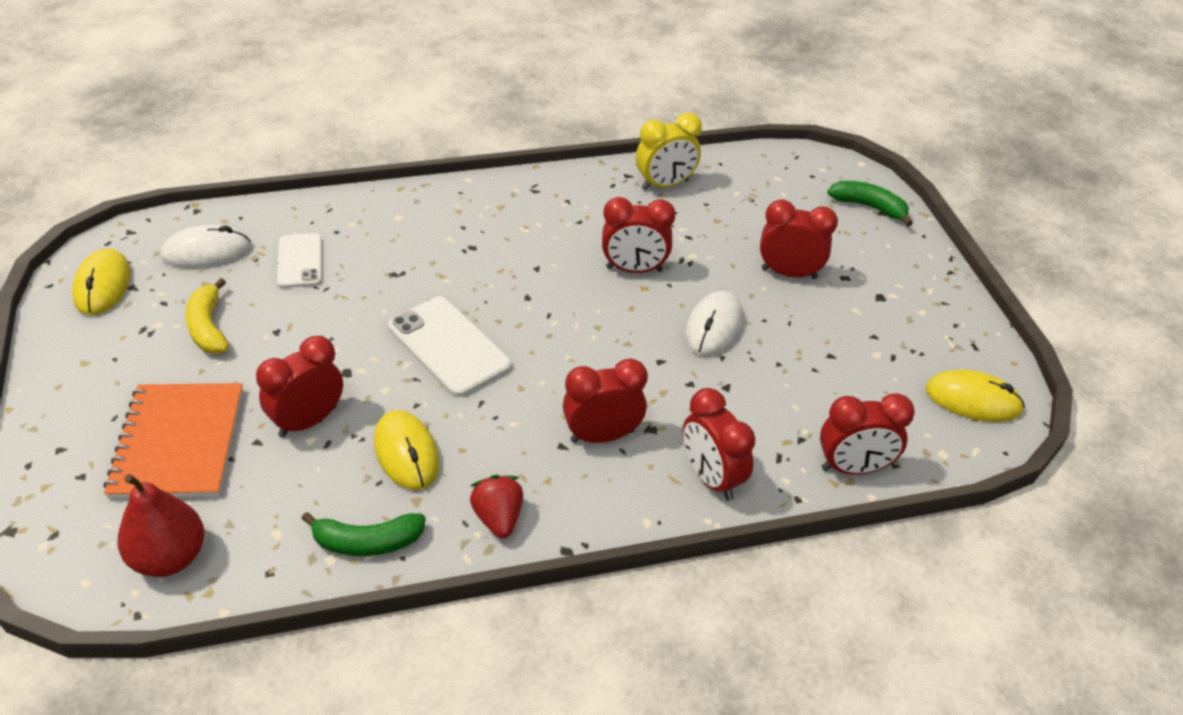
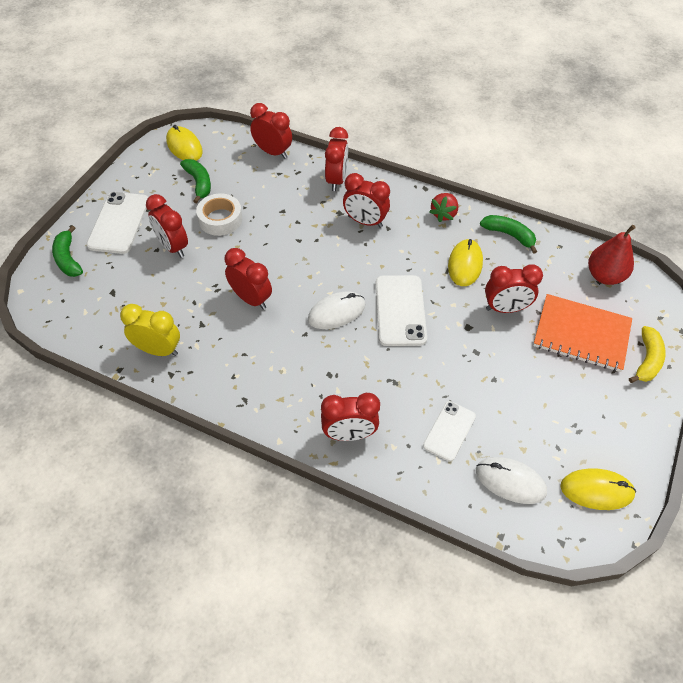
camera: 140 degrees left, 10 degrees up
(103, 285) = (596, 490): yellow mouse -> yellow mouse turned 60 degrees clockwise
(178, 443) = (581, 334): orange notebook -> orange notebook turned 75 degrees clockwise
(208, 327) = (535, 407): yellow banana -> yellow banana (647, 360)
(405, 212) = (349, 434): none -> red clock
(713, 327) = (251, 241): white mouse -> white mouse (336, 312)
(784, 332) = (220, 219): none -> white tape
(875, 360) = (199, 183): none -> green banana
(883, 264) = (119, 223): none -> white phone

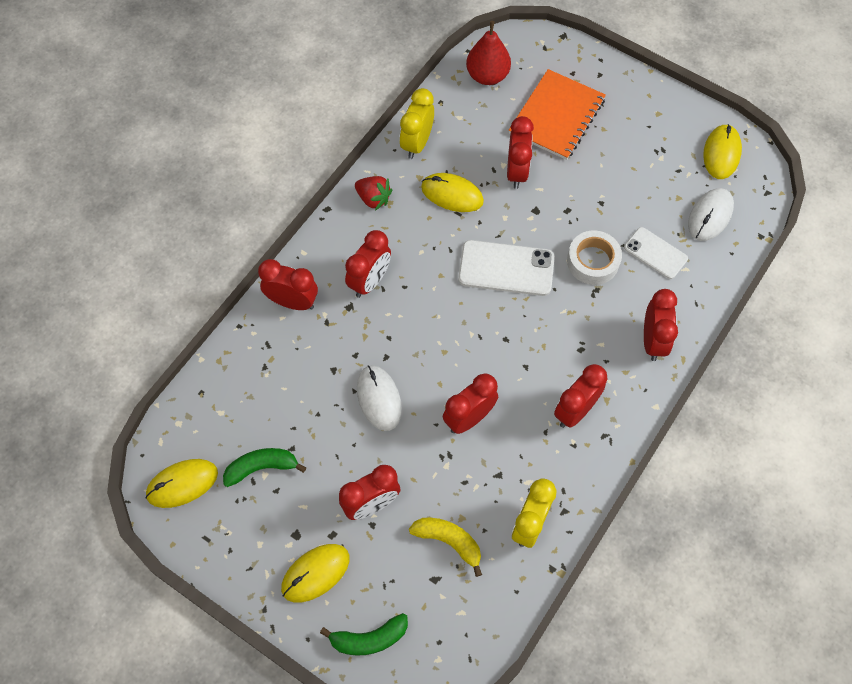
camera: 80 degrees left, 10 degrees up
(119, 223) = (315, 573): white phone -> yellow mouse
(220, 219) = (334, 444): white tape -> white tape (593, 261)
(273, 152) = (222, 370): red clock -> red clock (575, 410)
(336, 312) = (500, 331): white mouse -> white mouse (379, 398)
(509, 235) = (417, 143): green banana -> yellow clock
(647, 360) = (592, 74): yellow banana -> yellow banana (449, 541)

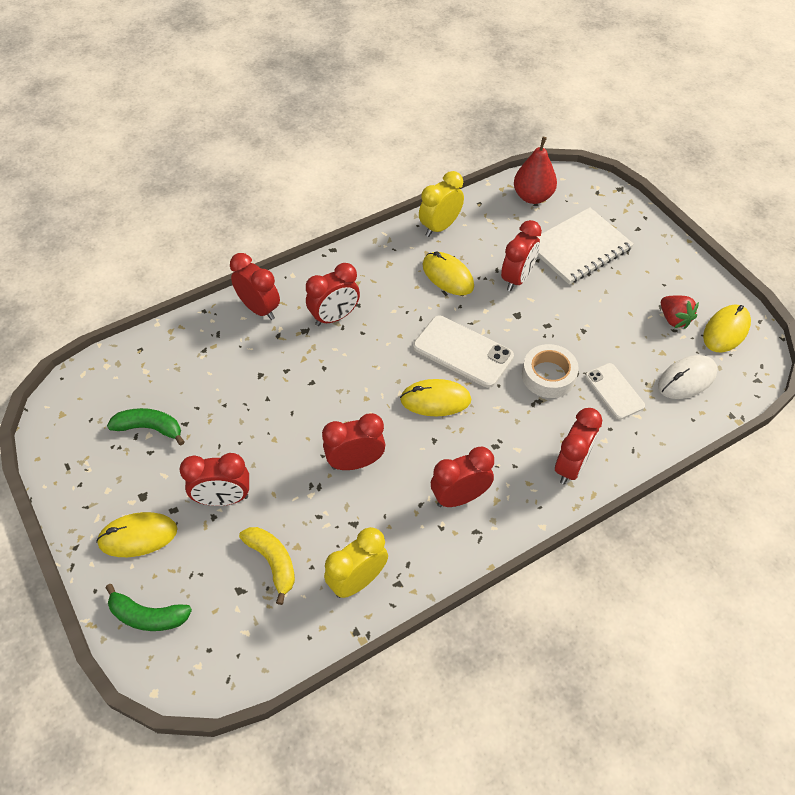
camera: 25 degrees right, 10 degrees down
(182, 484) = (77, 414): yellow mouse -> yellow mouse (435, 400)
(373, 199) = (377, 255): red strawberry -> red strawberry (674, 319)
(379, 398) = (284, 413): white mouse -> none
(557, 116) = (579, 248): orange notebook -> white notebook

